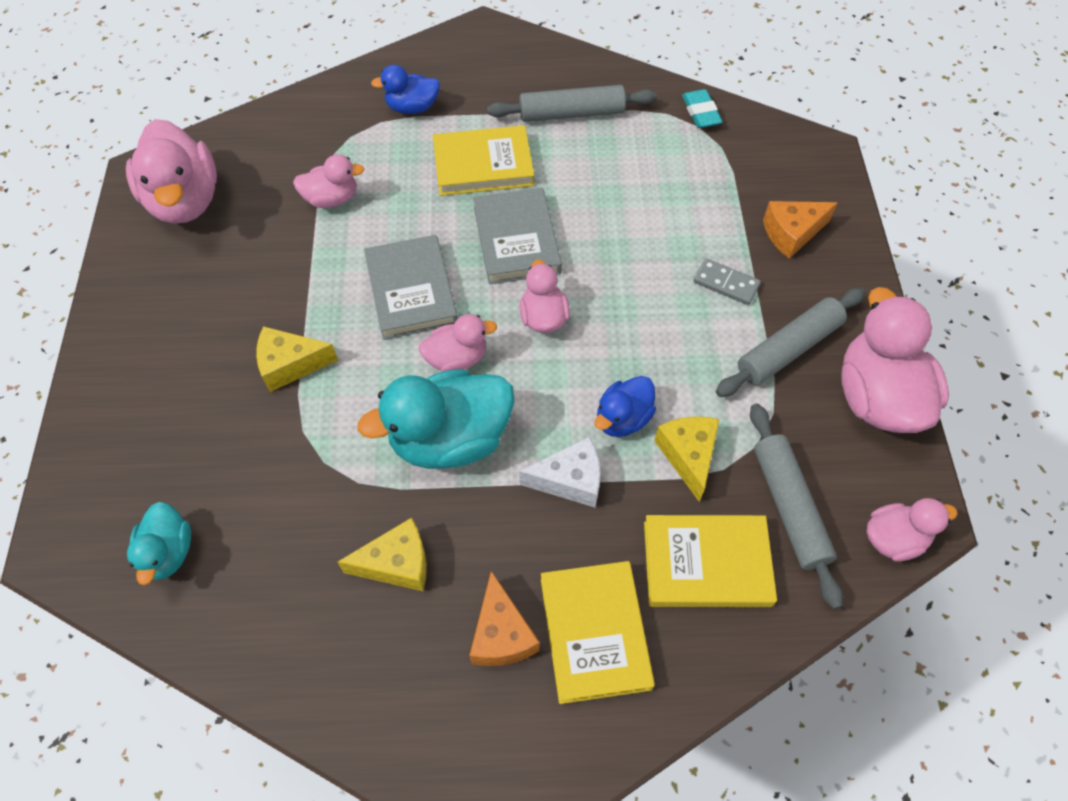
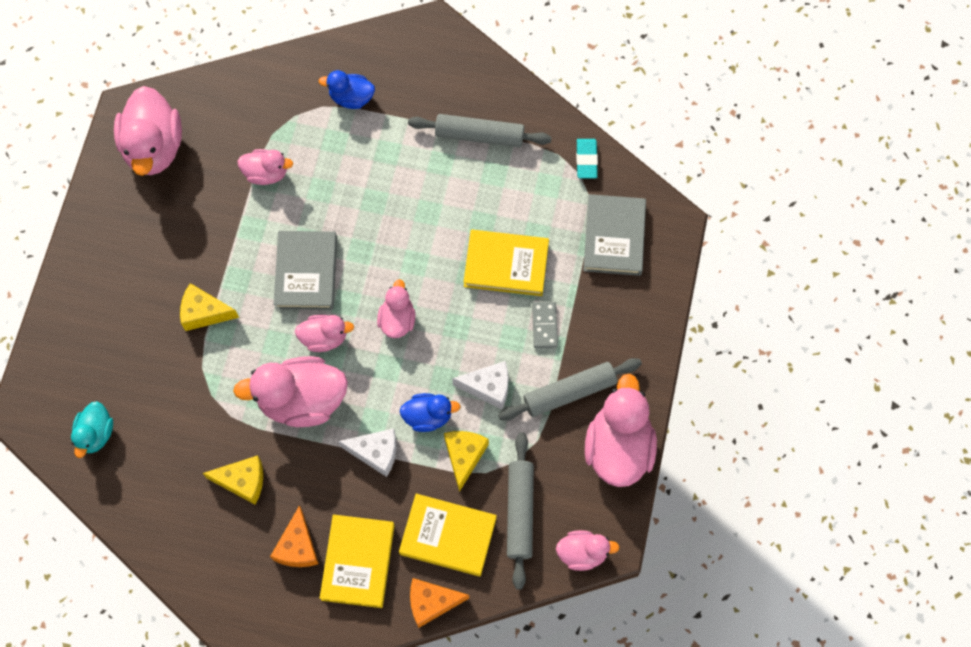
camera: 15 degrees right, 10 degrees up
(450, 439) = (302, 400): turquoise duck -> pink duck
(483, 165) = (392, 170): yellow book -> yellow book (506, 265)
(516, 240) = (398, 247): grey book -> grey book (614, 237)
(623, 419) = (428, 416): blue duck -> blue duck turned 150 degrees counterclockwise
(686, 366) = (488, 387): none -> white cheese
(726, 283) = (544, 325): grey domino -> grey domino turned 45 degrees clockwise
(792, 233) = (613, 294): orange cheese -> orange cheese (432, 603)

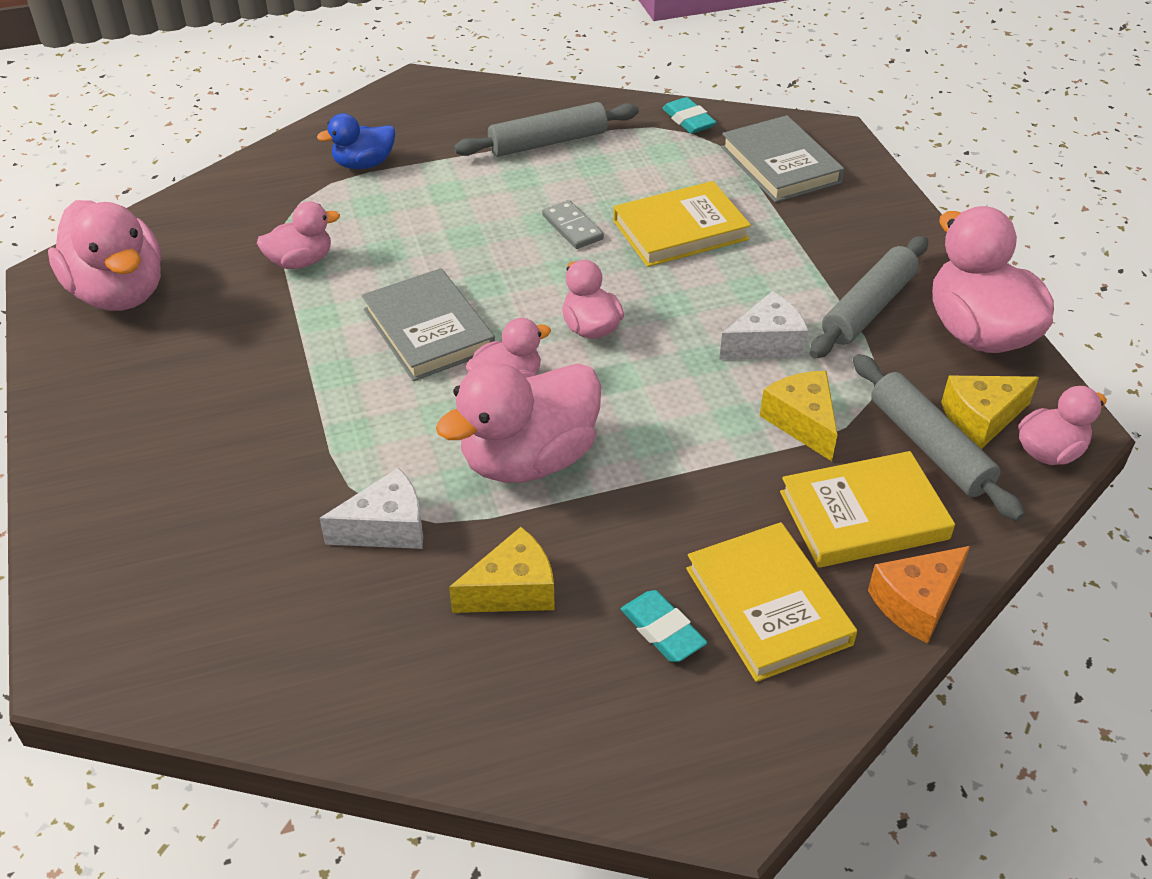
camera: 30 degrees left, 25 degrees down
(96, 434) = (225, 639): turquoise duck -> none
(204, 313) = (310, 425): yellow cheese -> yellow cheese (981, 419)
(298, 546) = (662, 630): orange cheese -> turquoise eraser
(376, 452) = (681, 470): white cheese -> white cheese (386, 527)
(428, 416) = (717, 402): blue duck -> none
(544, 325) = (778, 263): grey domino -> grey domino (572, 227)

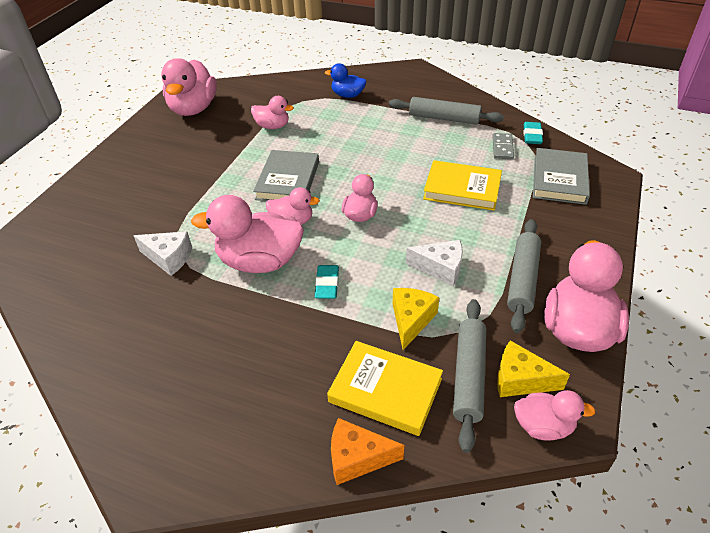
camera: 40 degrees right, 0 degrees up
(512, 590) = (182, 318): yellow cheese -> none
(572, 227) = (408, 163): grey domino -> grey domino (502, 148)
(662, 630) = (218, 381): turquoise eraser -> turquoise eraser (327, 284)
(767, 606) = (280, 404): yellow book -> none
(868, 308) = (522, 280): grey rolling pin -> grey rolling pin turned 60 degrees counterclockwise

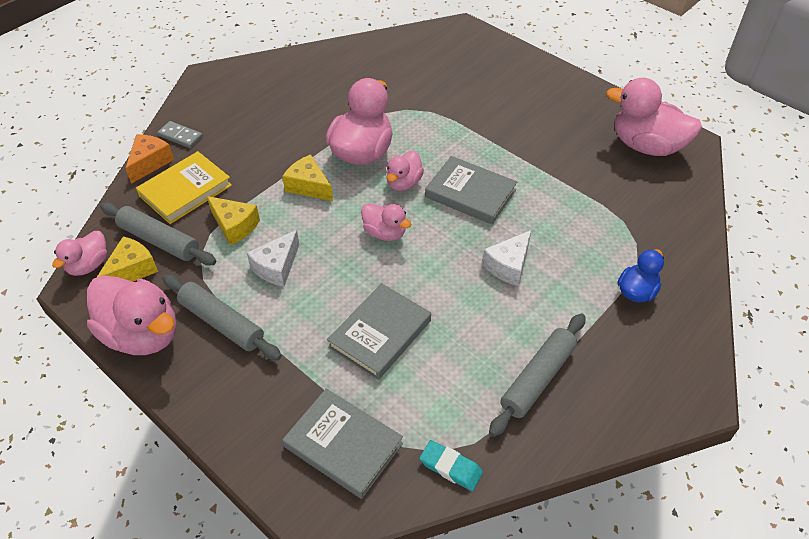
camera: 110 degrees right, 5 degrees up
(169, 258) = (399, 103): white cheese -> white cheese (508, 266)
(272, 126) = (583, 203): pink duck -> none
(327, 284) = (308, 186): turquoise eraser -> yellow cheese
(462, 189) = (380, 334): yellow book -> grey book
(502, 148) = (439, 415): grey domino -> grey domino (180, 136)

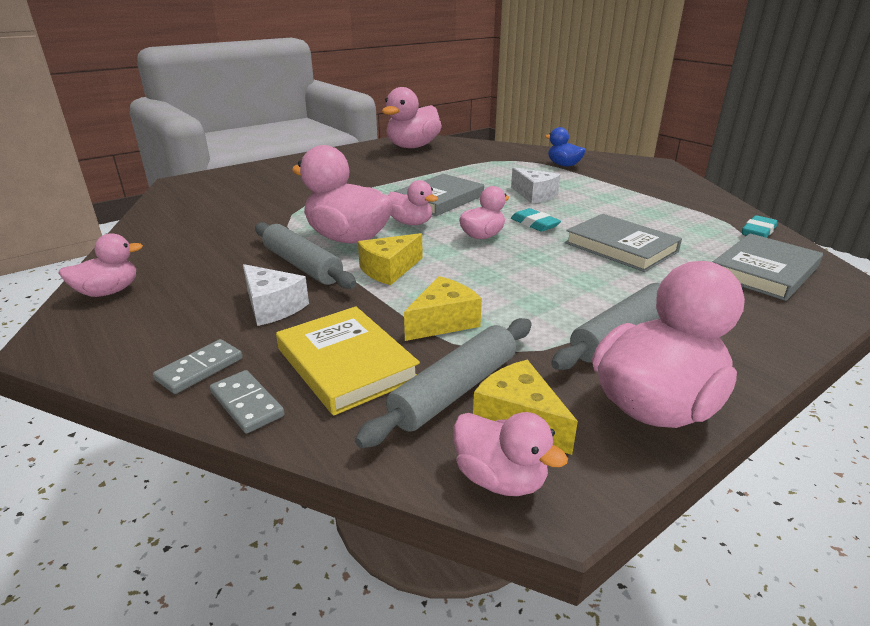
camera: 80 degrees left, 20 degrees down
(150, 163) = (246, 404): orange cheese -> grey domino
(261, 71) = (108, 292): none -> pink duck
(277, 267) = (525, 295): white cheese -> white cheese (272, 307)
(423, 268) = (534, 224): none -> turquoise eraser
(538, 379) = (654, 198): grey rolling pin -> grey rolling pin (302, 265)

